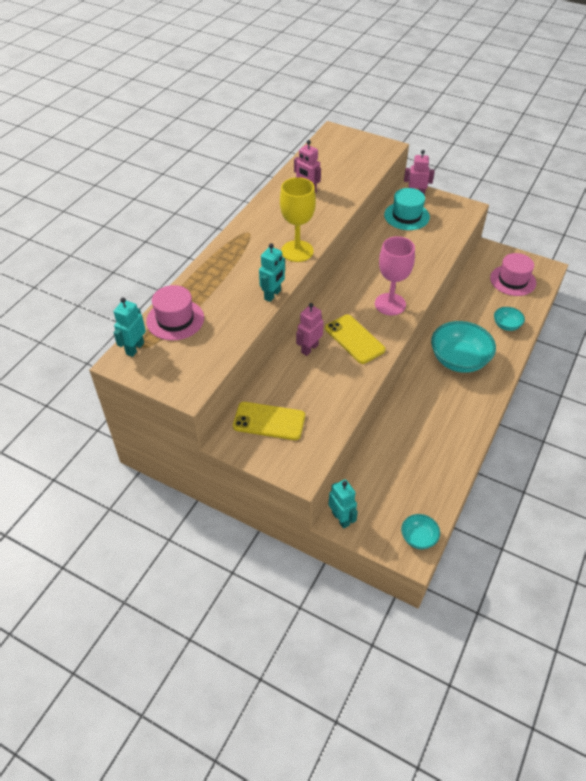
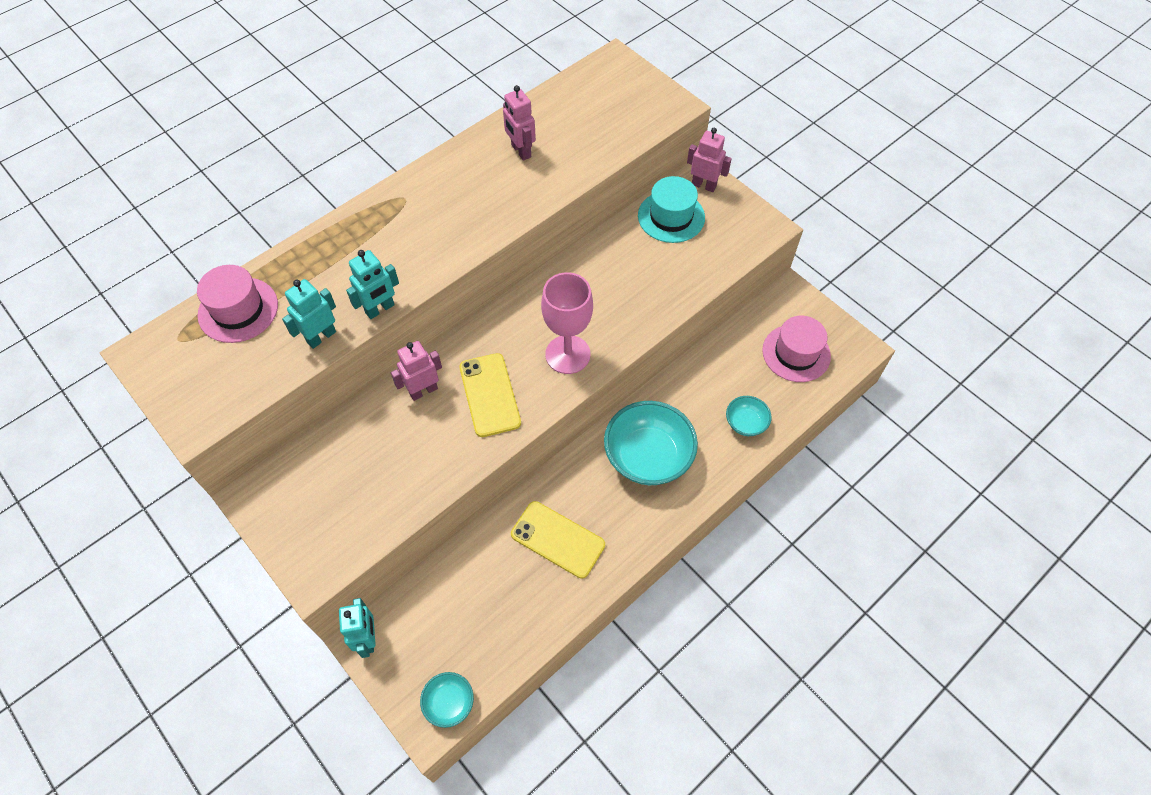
camera: 20 degrees right, 10 degrees up
(135, 348) = (167, 338): turquoise robot -> turquoise robot (321, 337)
(269, 421) = (314, 484): yellow phone -> yellow phone (557, 539)
(297, 251) = (451, 248): yellow goblet -> none

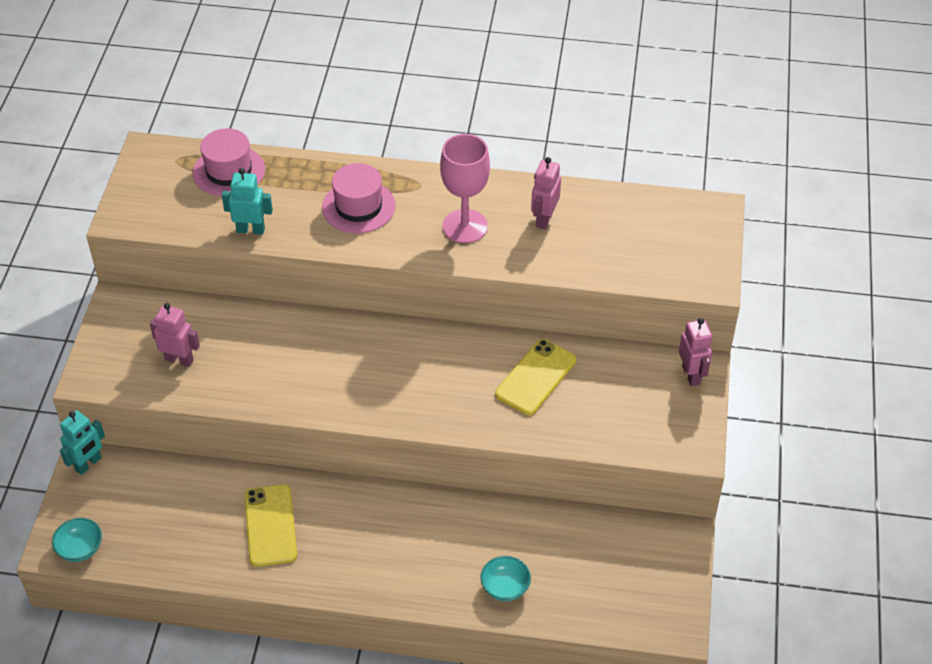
camera: 50 degrees right, 10 degrees down
(380, 309) = (306, 244): turquoise robot -> none
(423, 390) = (292, 333): pink robot -> pink robot (179, 360)
(489, 395) = (327, 375): yellow phone -> yellow phone (535, 377)
(567, 354) = (413, 398): pink goblet -> pink goblet (465, 226)
(648, 457) = (403, 537): turquoise bowl -> none
(671, 216) = (629, 374): turquoise hat -> none
(796, 353) = (619, 580): pink hat -> pink hat (358, 206)

